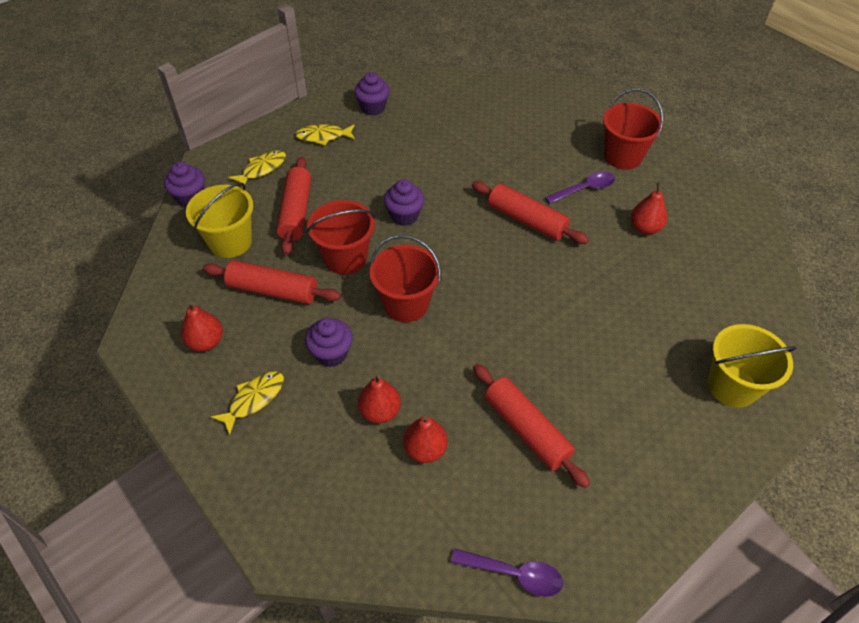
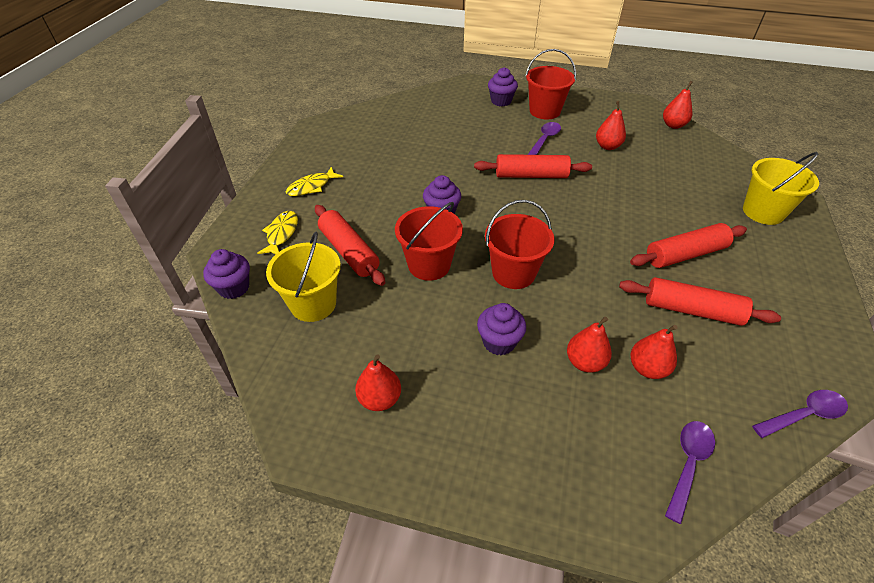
camera: 35 degrees left, 5 degrees down
(254, 399) = (476, 419): yellow fish -> none
(273, 290) = (395, 322): red rolling pin -> red rolling pin (685, 254)
(369, 537) = (688, 464): none -> purple spoon
(373, 108) = (332, 150): purple cupcake -> purple cupcake (501, 101)
(755, 240) = (673, 125): none -> red pear

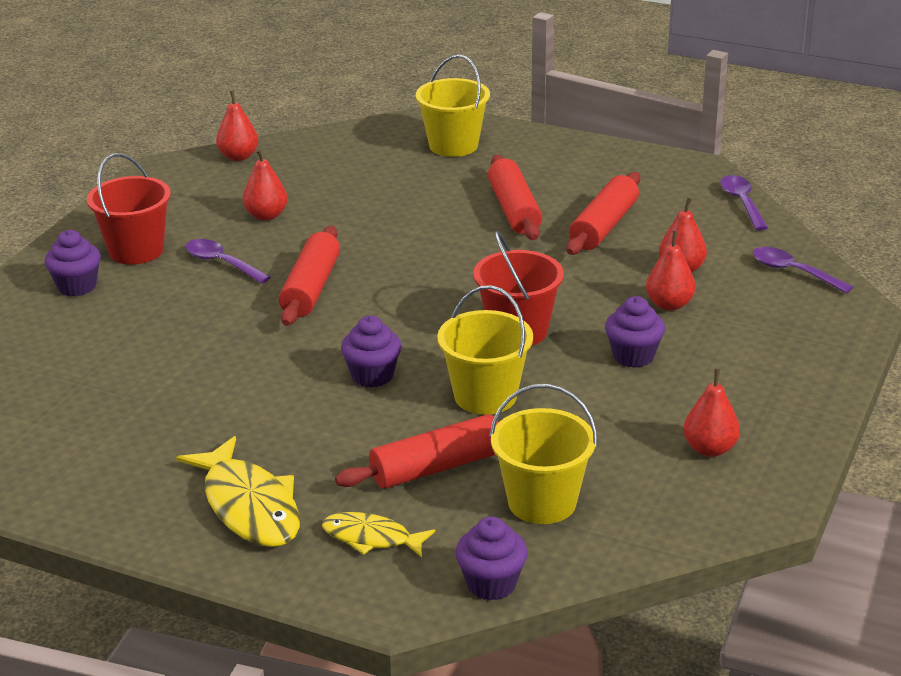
camera: 80 degrees left, 15 degrees down
(311, 187) = (249, 506): yellow fish -> yellow fish, size x1.68
(429, 265) = (485, 396): red bucket -> yellow bucket

